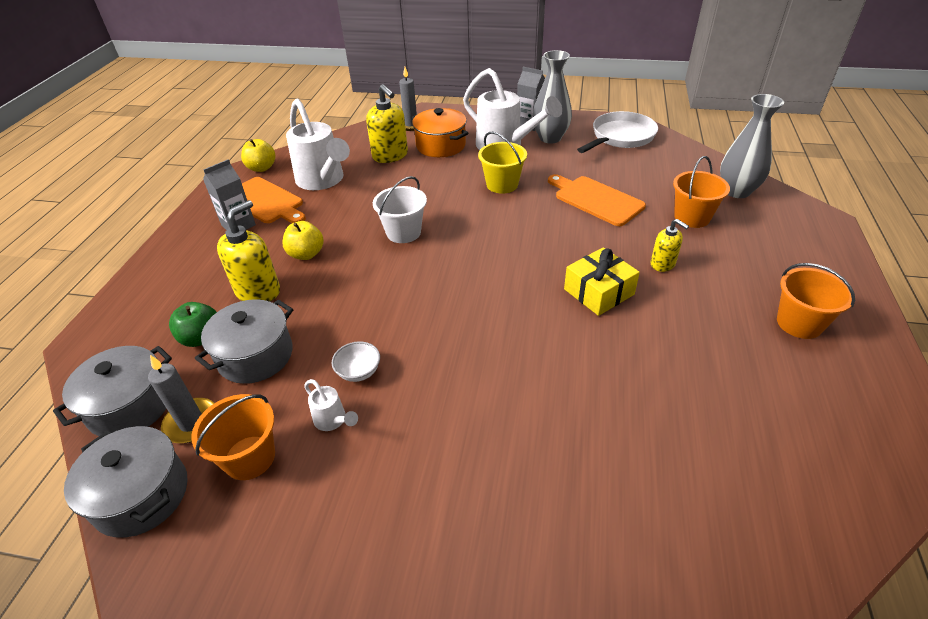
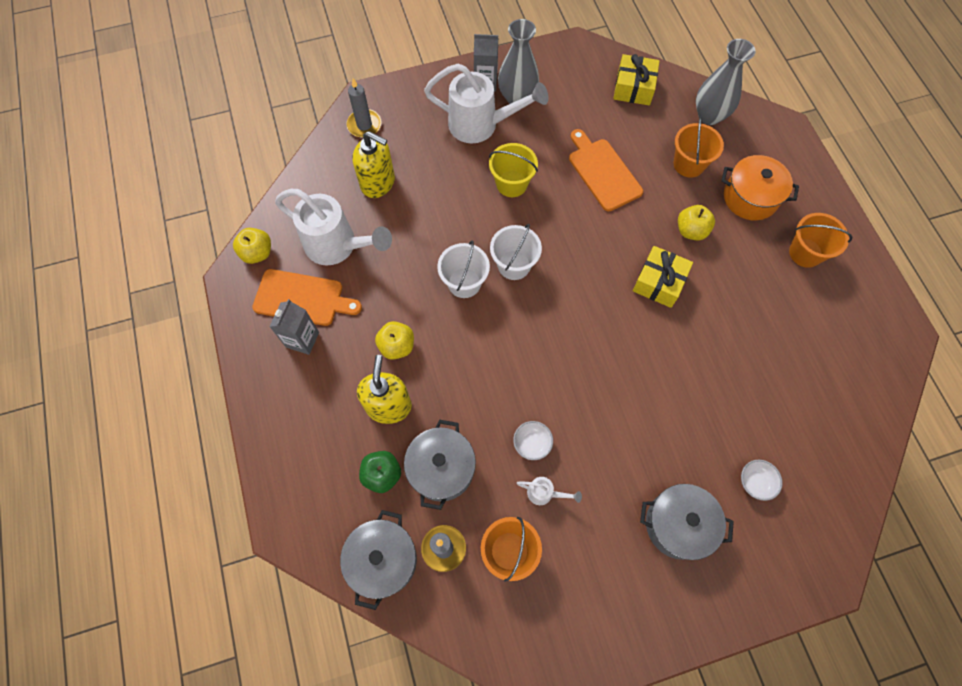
camera: 30 degrees left, 25 degrees up
(141, 495) = (458, 617): grey pot -> grey pot (678, 524)
(441, 145) = (418, 148): orange pot -> orange pot (750, 197)
(459, 235) = (514, 265): none -> white bucket
(596, 199) = (603, 172): orange cutting board -> orange cutting board turned 45 degrees clockwise
(598, 527) = (755, 482): none -> white bowl
(620, 137) = (580, 72): white pan -> none
(663, 264) = (691, 231): yellow soap dispenser -> yellow apple
(666, 156) = (633, 88): none -> yellow gift

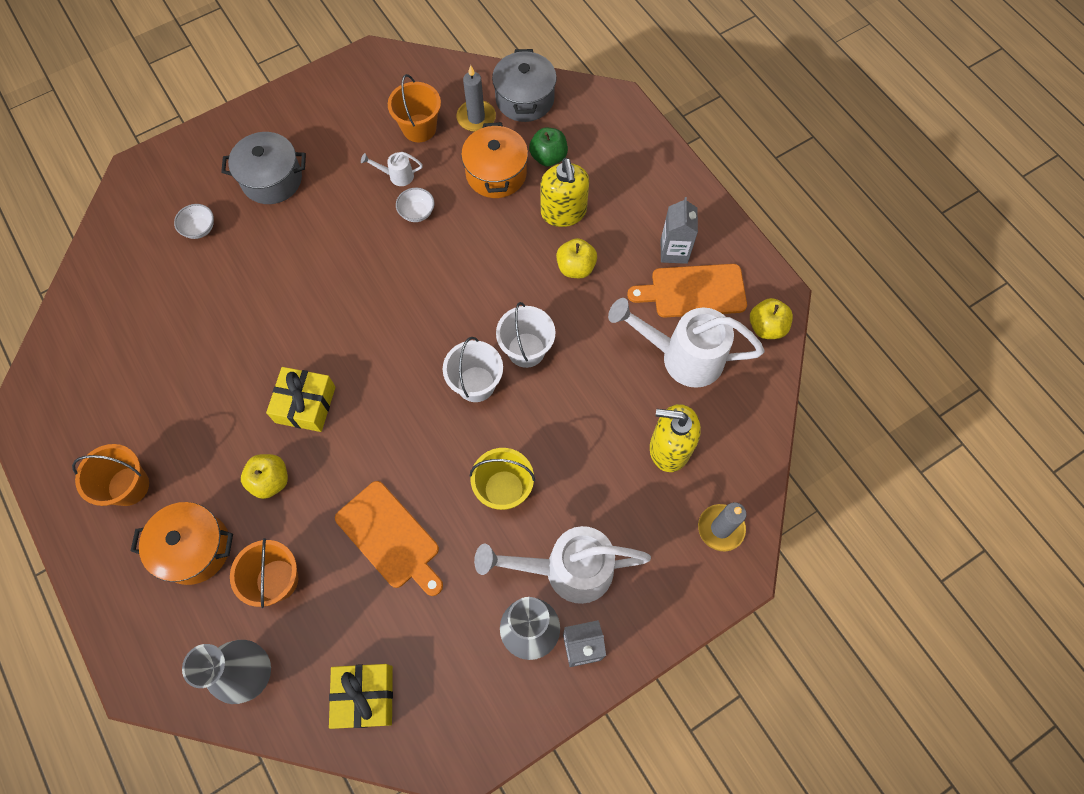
camera: 165 degrees right, 0 degrees up
(441, 469) = (496, 173): grey pot -> orange pot

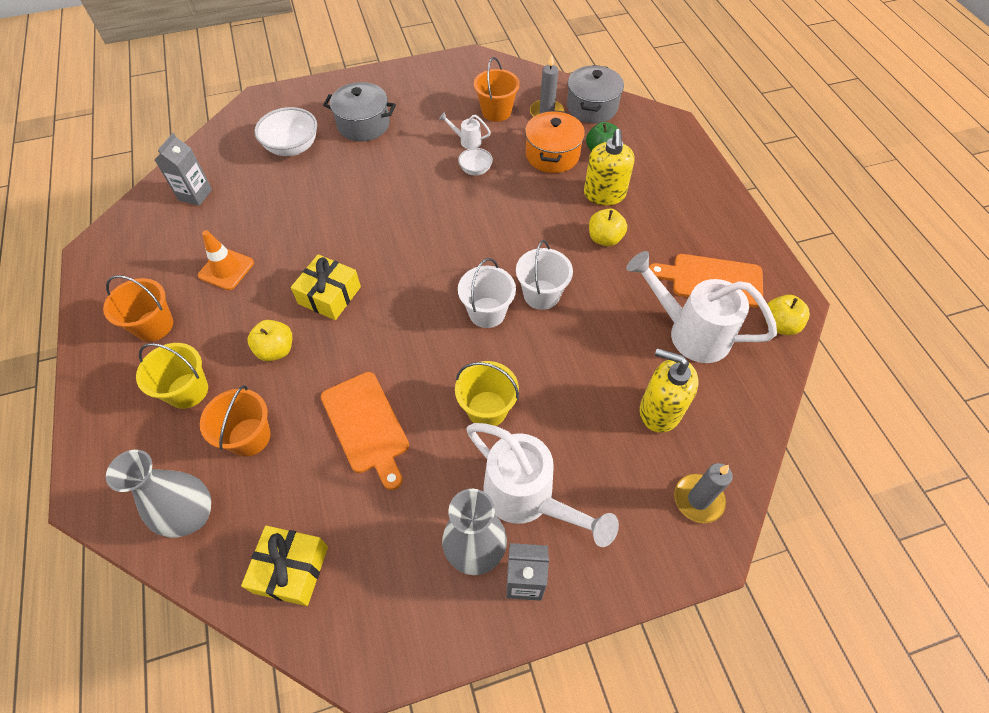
camera: 15 degrees right, 10 degrees down
(182, 401) = (226, 269): none -> orange traffic cone
(194, 548) = (188, 390): orange pot -> yellow bucket
(199, 228) = (292, 147): white bowl -> white bowl, size x1.82
(566, 570) = (528, 499): white watering can -> white watering can turned 150 degrees counterclockwise
(674, 251) = (700, 244): grey carton -> grey carton (195, 195)

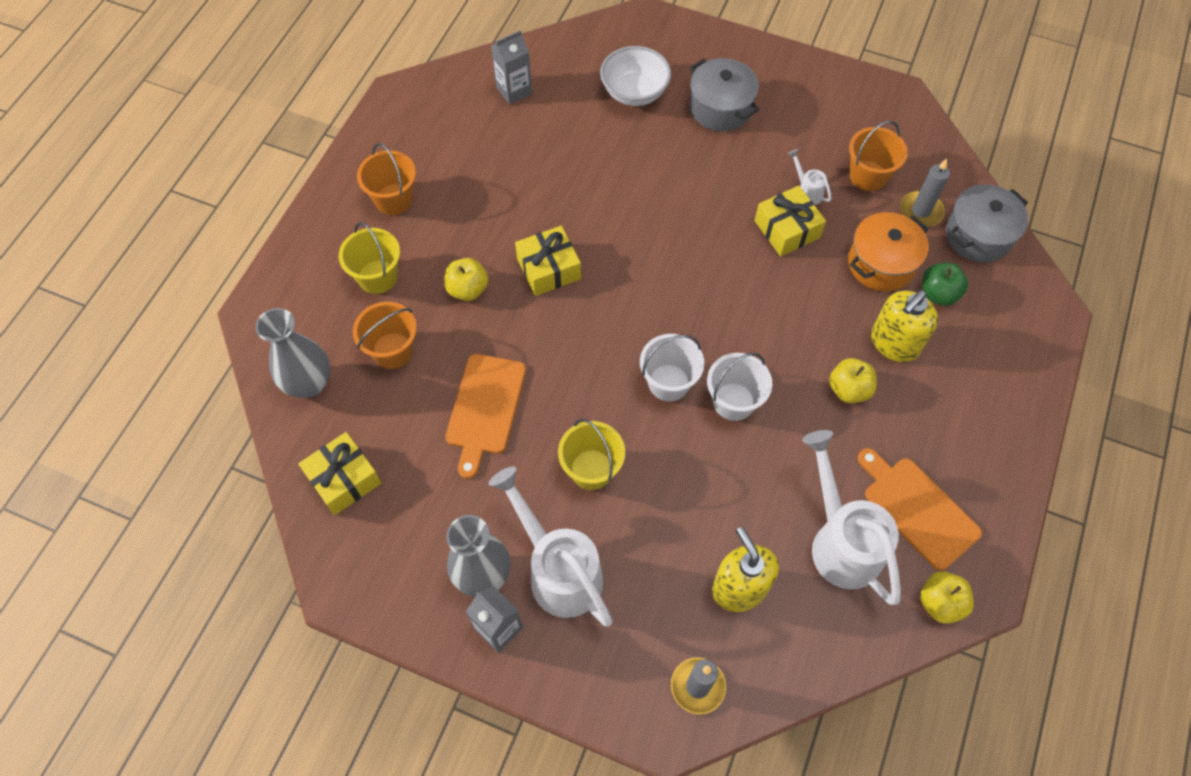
camera: 40 degrees right, 5 degrees up
(226, 269) = (485, 184): orange traffic cone -> none
(475, 170) = (787, 229): white bowl -> yellow gift
(528, 499) = (558, 569): white watering can -> white watering can turned 150 degrees clockwise

